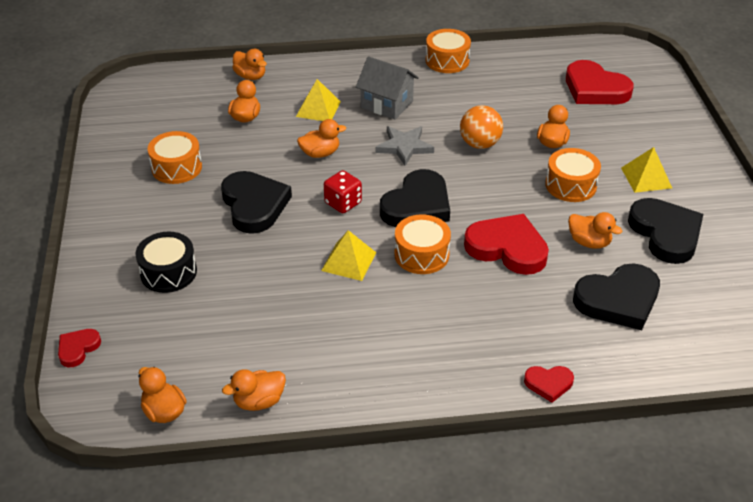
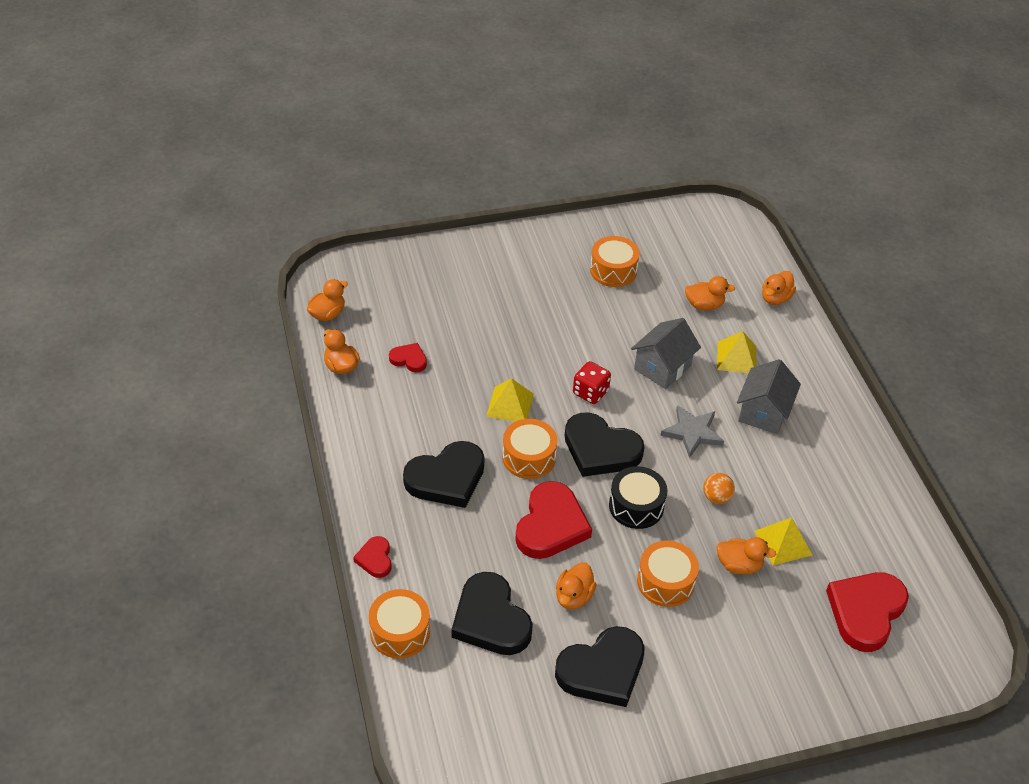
camera: 80 degrees right, 5 degrees up
(78, 348) = (385, 255): red heart -> red heart (409, 359)
(168, 272) = (476, 290): black drum -> black drum (636, 506)
(254, 205) = (573, 330): black heart -> black heart (446, 478)
(320, 153) = (662, 367): orange duck -> grey house
(447, 60) = (870, 461): orange drum -> orange drum (400, 632)
(479, 144) = (716, 497): orange ball -> orange ball, size x0.65
(646, 177) = (698, 657): yellow pyramid -> yellow pyramid (783, 542)

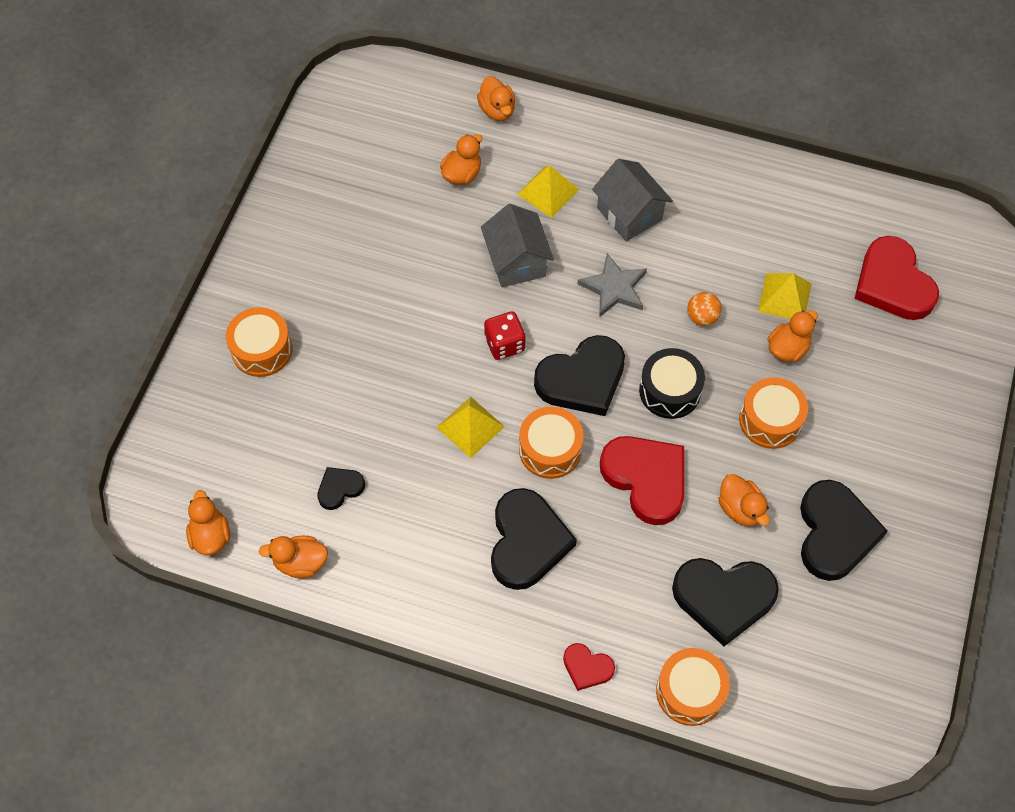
camera: 55 degrees left, 15 degrees up
(409, 359) = (340, 488): red heart -> black heart
(613, 270) = (355, 222): orange drum -> orange drum (262, 350)

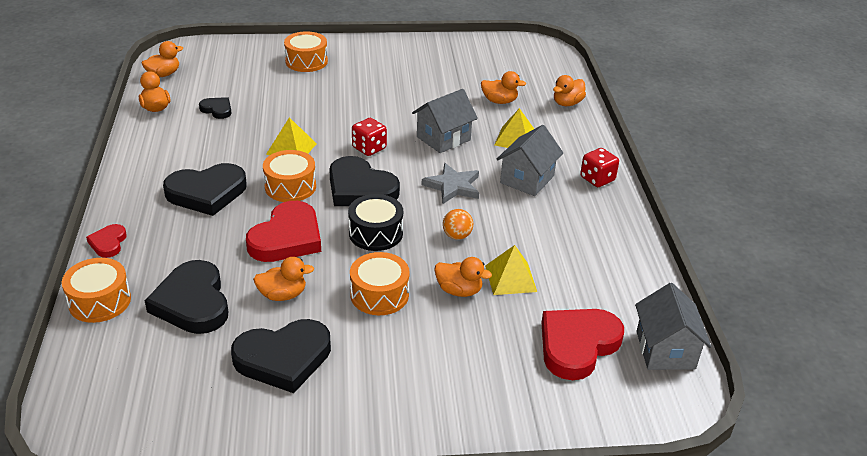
camera: 65 degrees right, 25 degrees down
(654, 151) = (597, 179): none -> red dice
(740, 509) = (283, 295): orange duck -> orange duck turned 135 degrees counterclockwise
(920, 220) = (665, 350): none -> grey house

